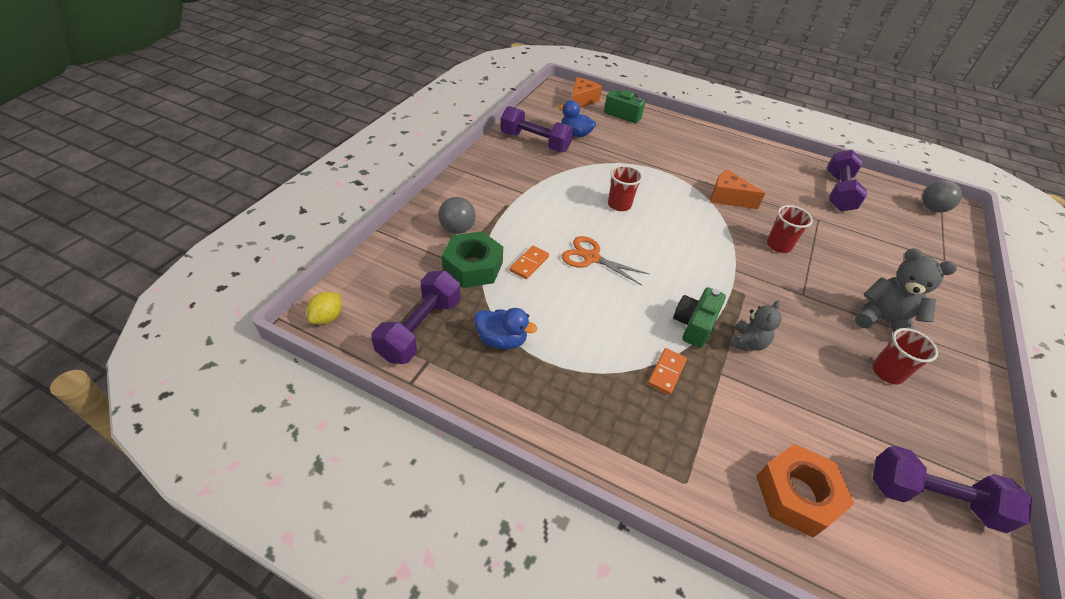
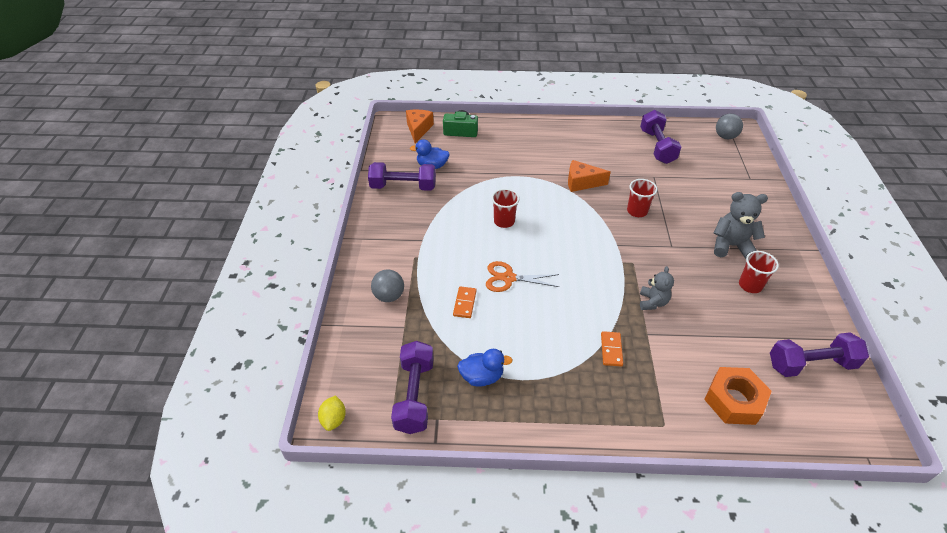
camera: 20 degrees left, 0 degrees up
(473, 266) = (422, 324): green nut -> none
(694, 325) = (611, 303): green camera -> none

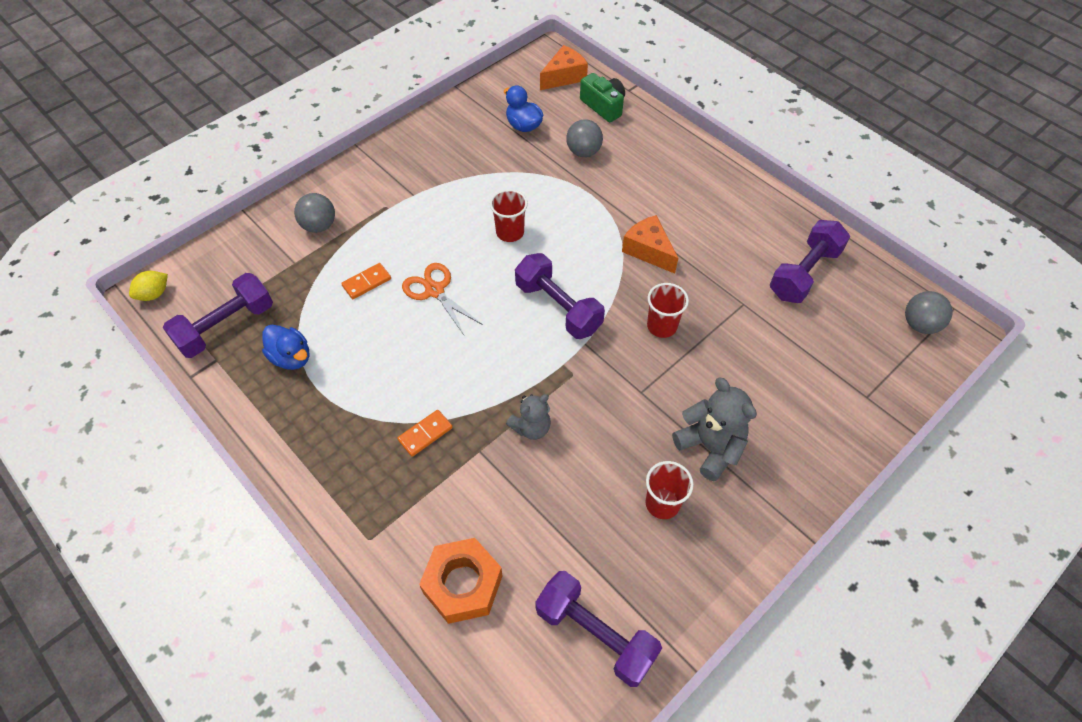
camera: 45 degrees right, 10 degrees up
(403, 187) = (468, 129): purple dumbbell -> purple dumbbell (558, 307)
(483, 159) = (583, 152): none -> grey ball

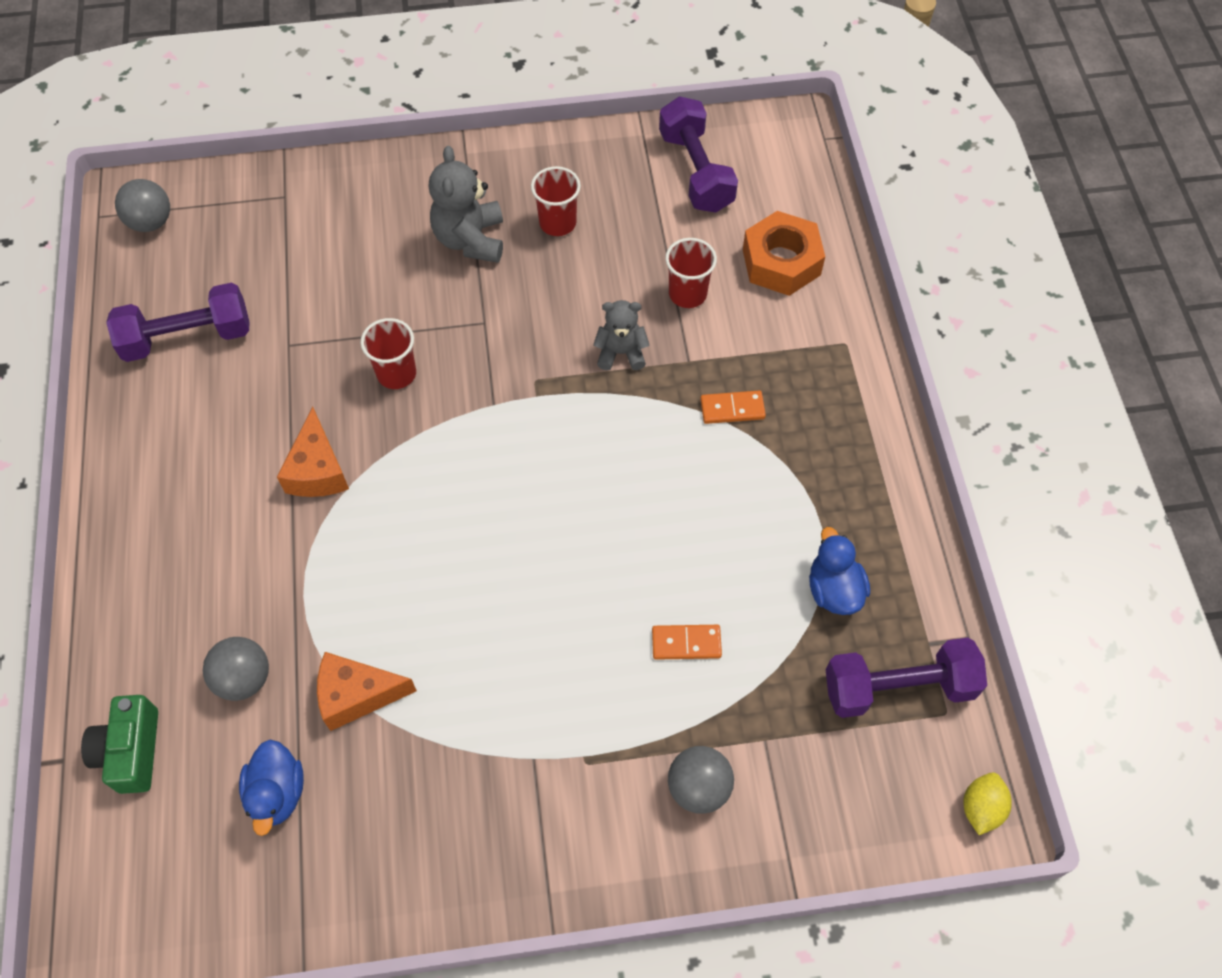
camera: 145 degrees left, 5 degrees up
(154, 294) = (981, 808): yellow lemon -> yellow lemon turned 60 degrees counterclockwise
(435, 291) = (610, 576): orange scissors -> none
(510, 232) = (455, 605): red cup -> red cup (687, 294)
(558, 307) = (485, 463): purple dumbbell -> none
(564, 77) = (122, 864): orange cheese -> orange cheese (357, 695)

